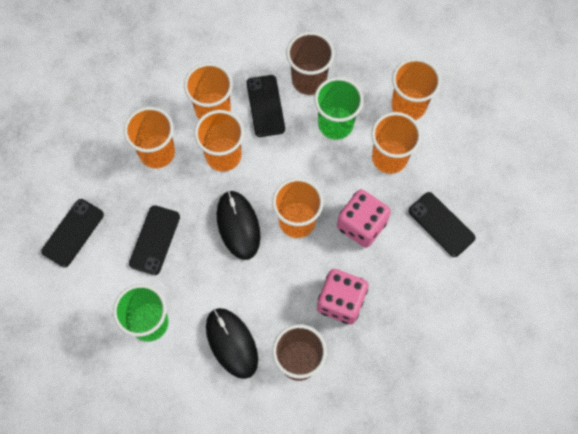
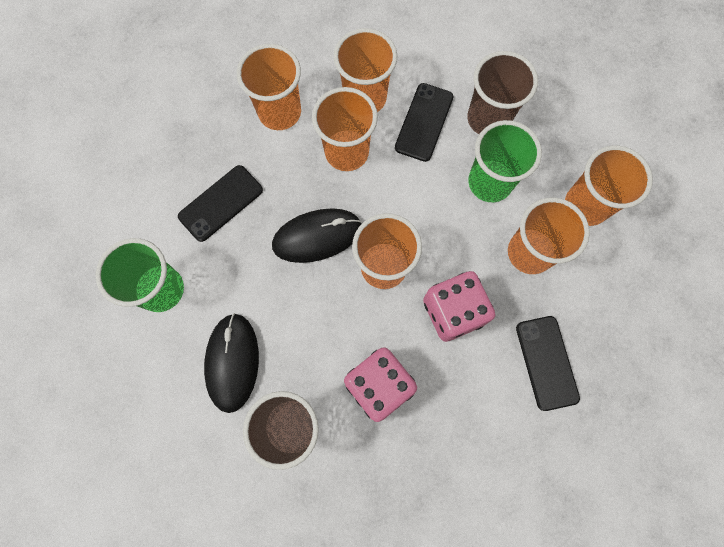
camera: 30 degrees right, 5 degrees up
(73, 233) = (144, 150): black phone -> none
(238, 225) = (317, 236): black mouse -> black mouse turned 60 degrees clockwise

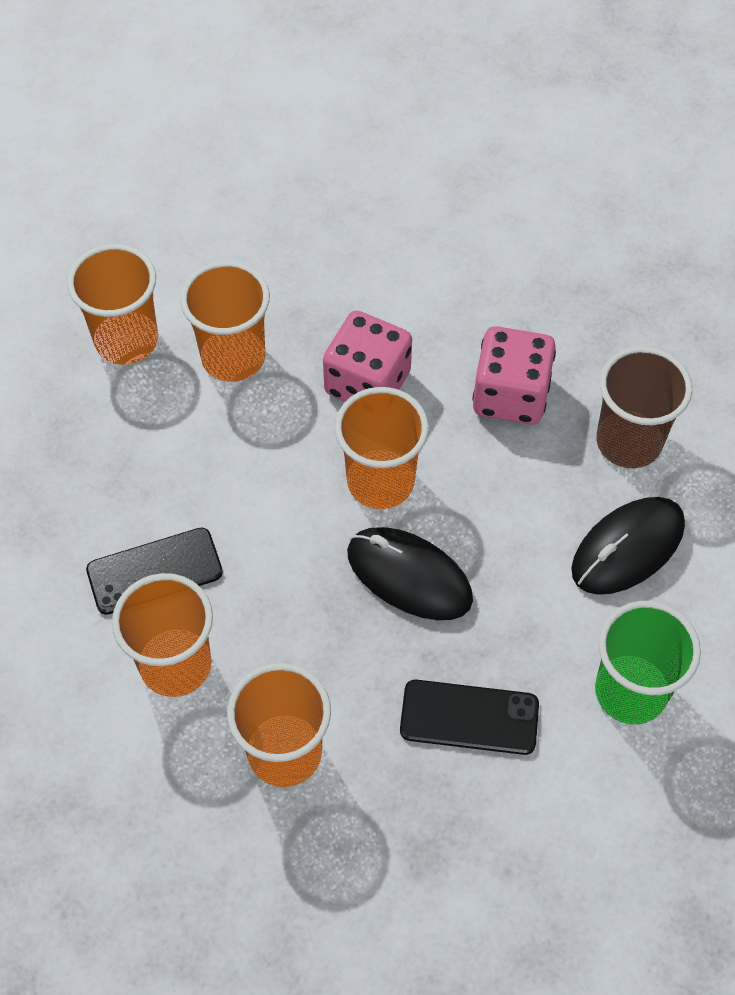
camera: 130 degrees left, 15 degrees down
(346, 152) = (272, 627): orange cup -> none
(488, 119) = (90, 505): brown cup -> none
(490, 182) = (178, 448): green cup -> none
(547, 362) = (342, 272): black phone -> none

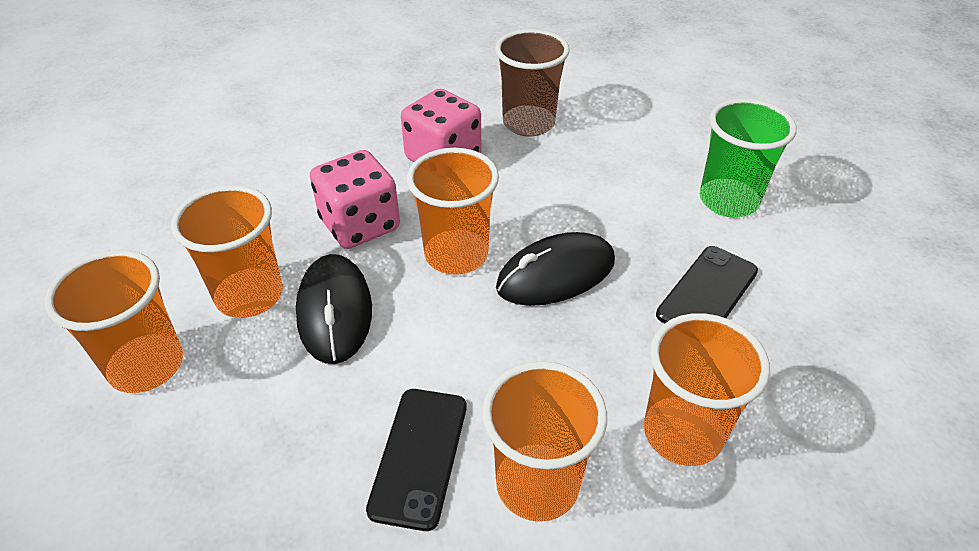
camera: 60 degrees left, 15 degrees down
(627, 548) = (611, 156): black mouse -> black mouse (335, 311)

